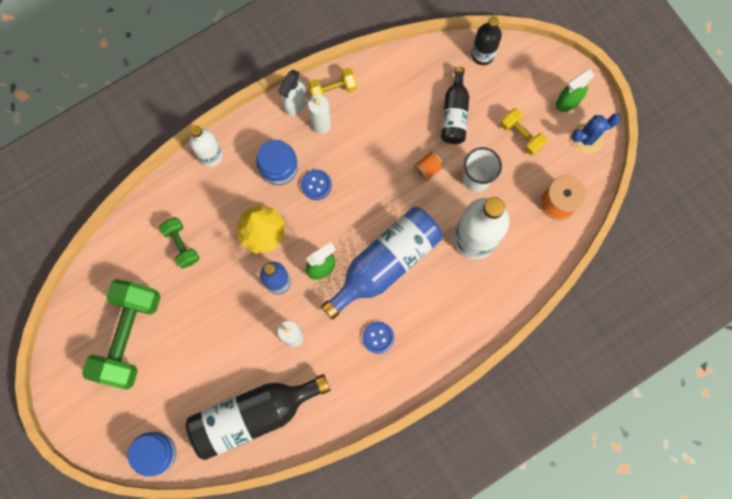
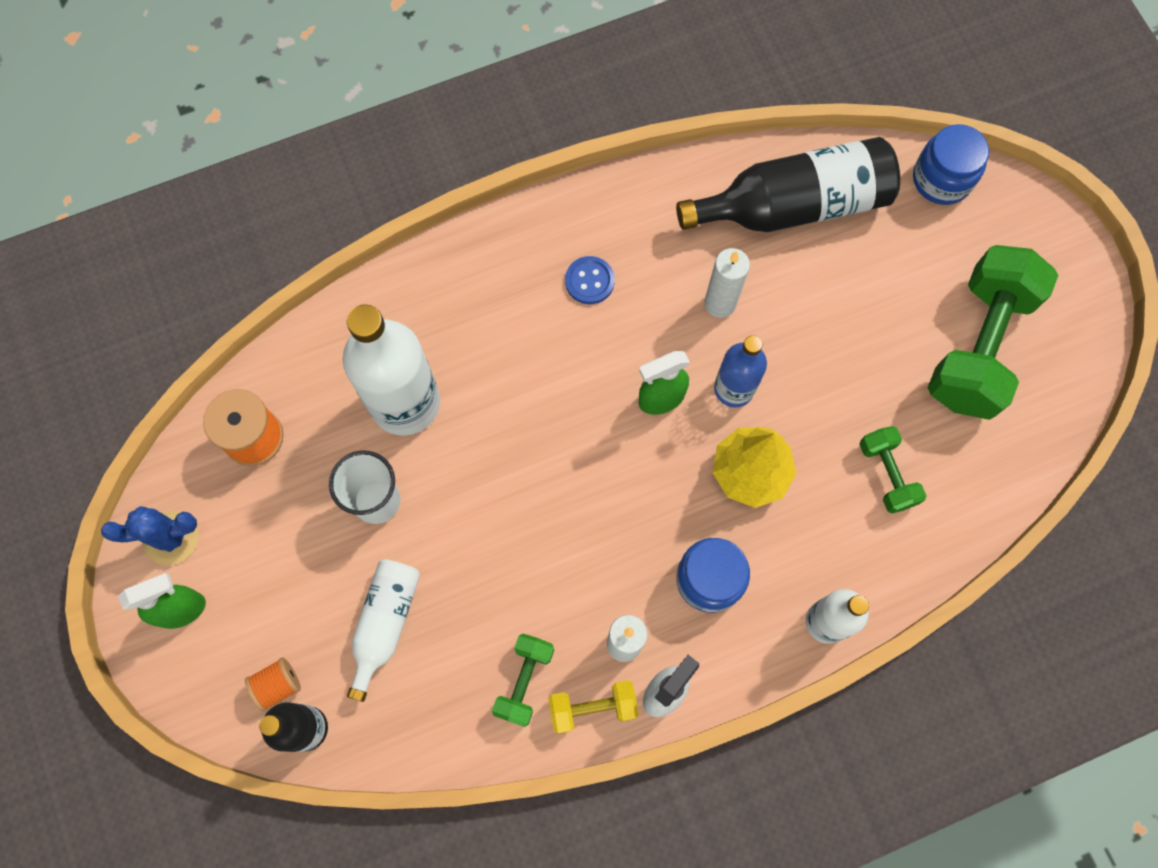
camera: 170 degrees left, 5 degrees down
(316, 185) = (649, 536): blue button -> none
(372, 97) = (524, 681): none -> green dumbbell
(385, 263) = (557, 389): blue bottle -> none
(428, 169) = (454, 532): orange spool -> orange spool (277, 685)
(454, 113) = (385, 623): black bottle -> white bottle
(521, 135) = (280, 562): yellow dumbbell -> none

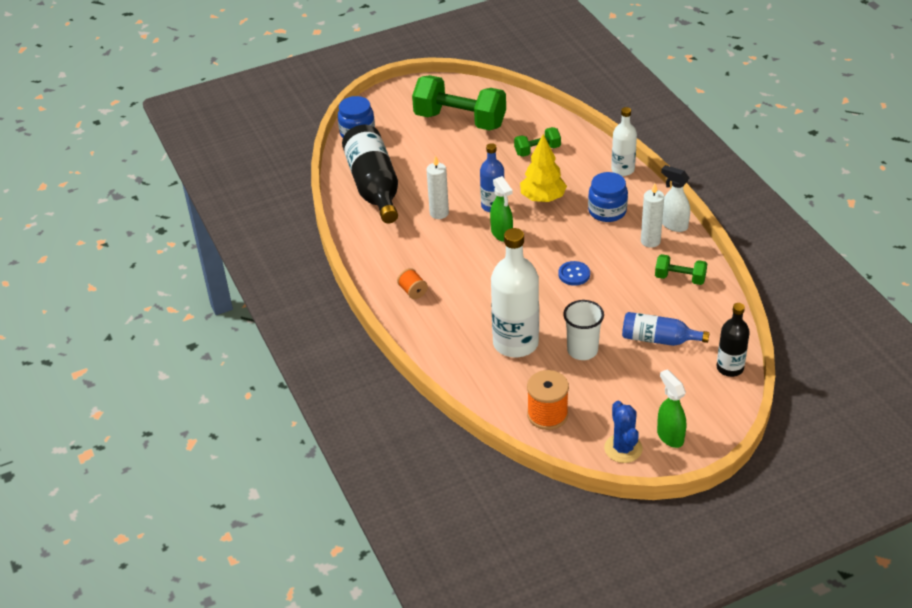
camera: 90 degrees left, 30 degrees down
(277, 685) = (707, 384): orange spool -> orange spool (413, 291)
(385, 623) = (659, 339): white bottle -> blue bottle
(589, 281) = (426, 267): blue button -> blue button (574, 274)
(592, 707) = (688, 251): yellow dumbbell -> none

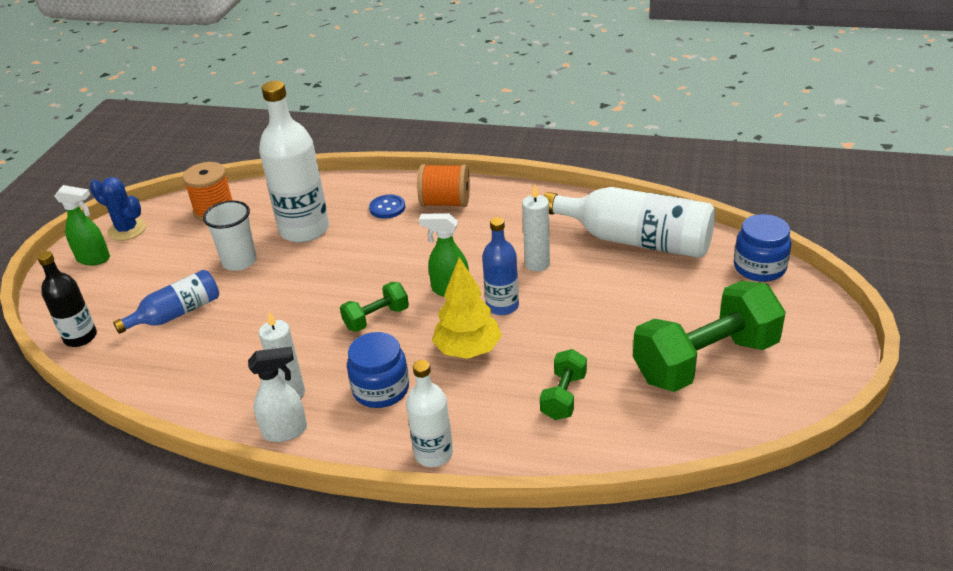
camera: 130 degrees right, 5 degrees down
(374, 187) = (635, 240): black bottle -> white bottle
(413, 291) = (445, 203): orange spool -> orange spool, size x1.70
(574, 274) = (328, 307): blue button -> blue button (387, 208)
(680, 278) = (213, 379): green dumbbell -> green dumbbell (376, 318)

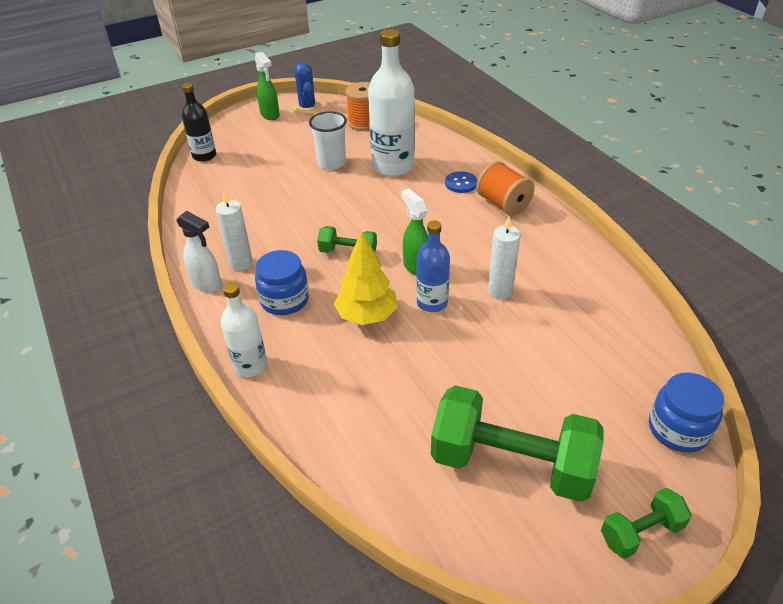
camera: 45 degrees right, 5 degrees up
(176, 313) = (260, 173): blue bottle -> none
(564, 396) = (375, 398): green dumbbell -> green dumbbell (641, 532)
(635, 240) = (602, 327): white bottle -> none

